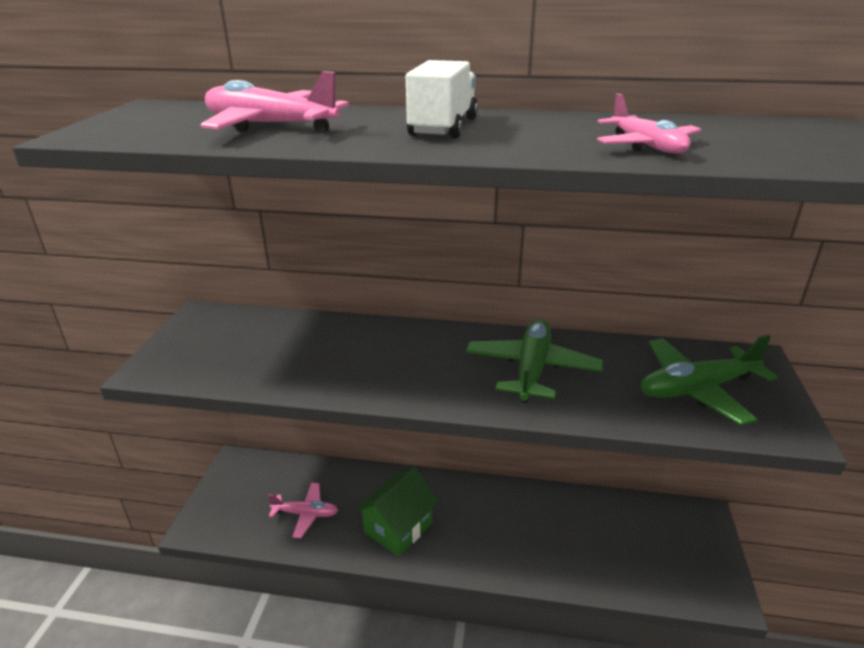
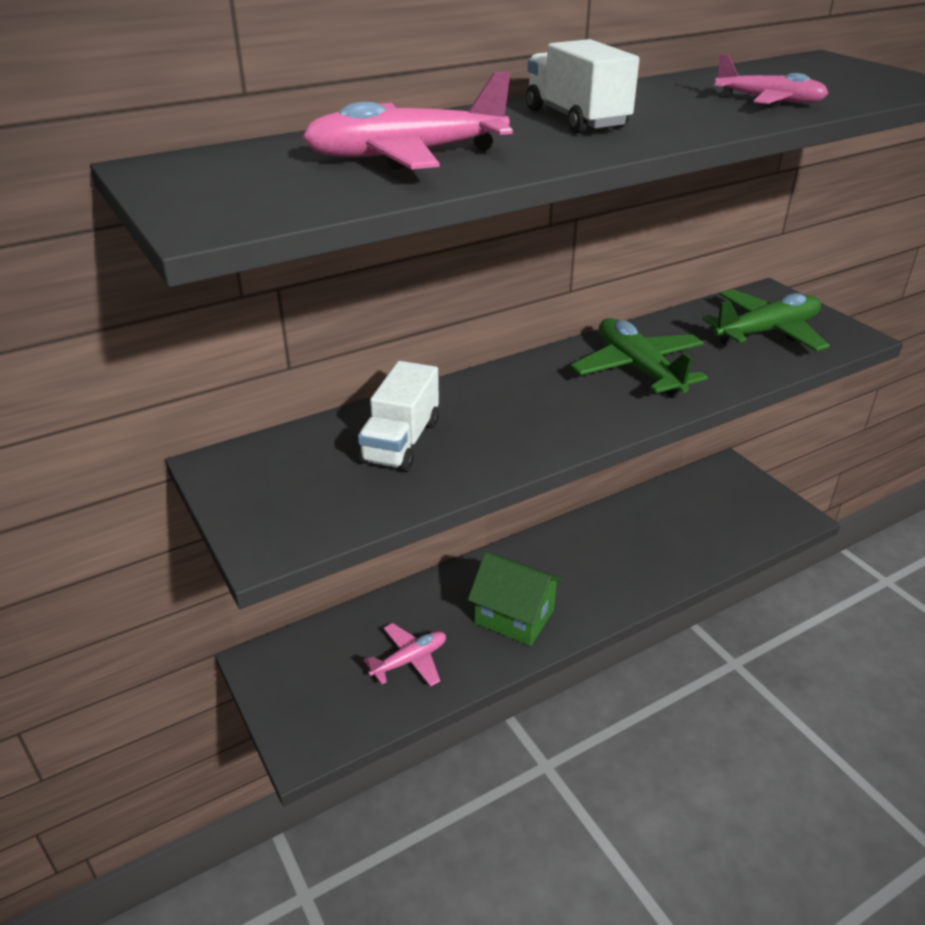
camera: 40 degrees left, 5 degrees up
(302, 345) = (401, 442): none -> white truck
(398, 527) = (514, 616): green house -> green house turned 60 degrees counterclockwise
(697, 389) = (766, 332): green plane -> green plane turned 150 degrees counterclockwise

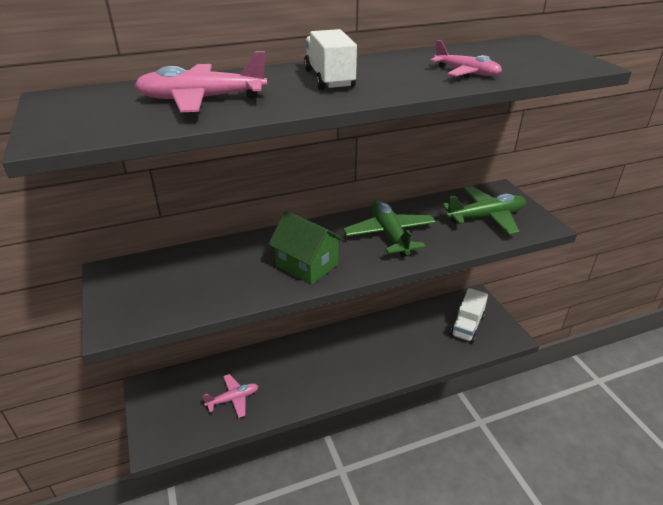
camera: 10 degrees right, 0 degrees up
(401, 442) = (221, 268): white truck -> white truck (467, 326)
(514, 616) = (306, 379): green house -> green house (307, 265)

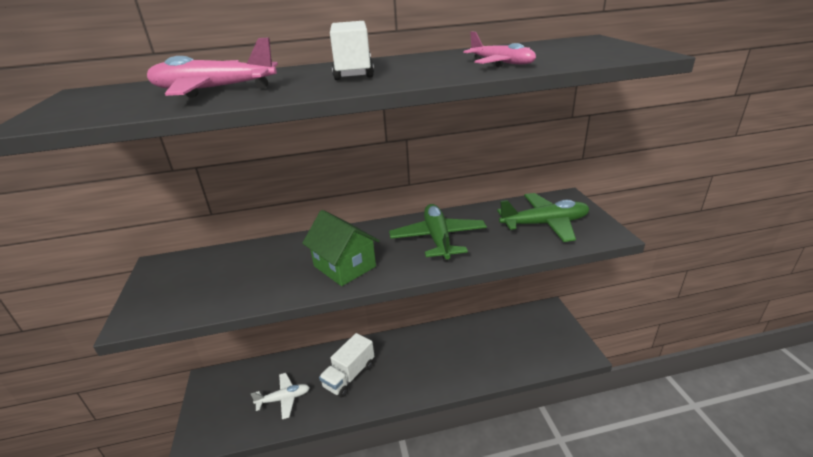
camera: 10 degrees right, 5 degrees down
(233, 399) = (284, 399): pink plane -> white plane
(467, 326) = (535, 339): white truck -> white truck (349, 375)

